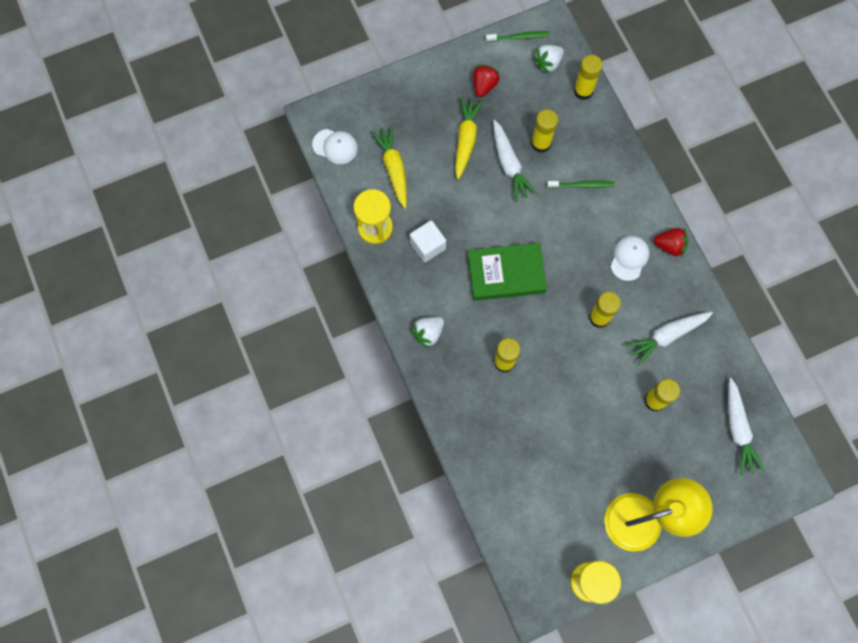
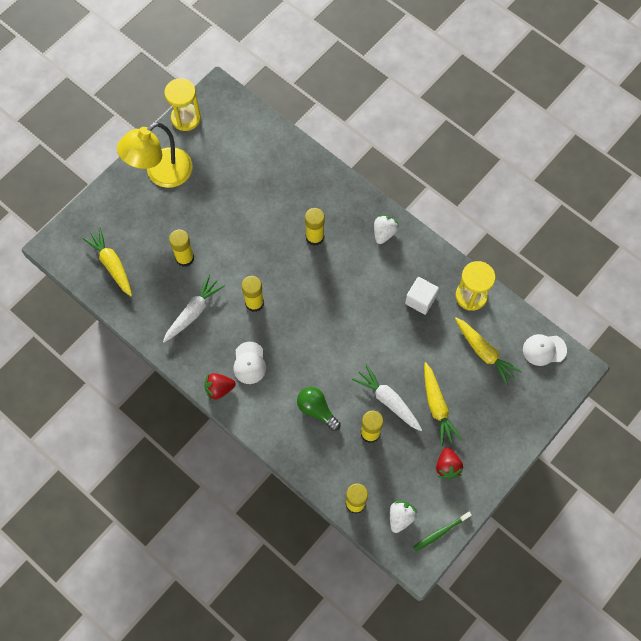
camera: 155 degrees right, 5 degrees down
(506, 274) = (345, 305): green book -> none
(582, 185) = (317, 410): green toothbrush -> green light bulb
(738, 429) = (111, 264): white carrot -> yellow carrot

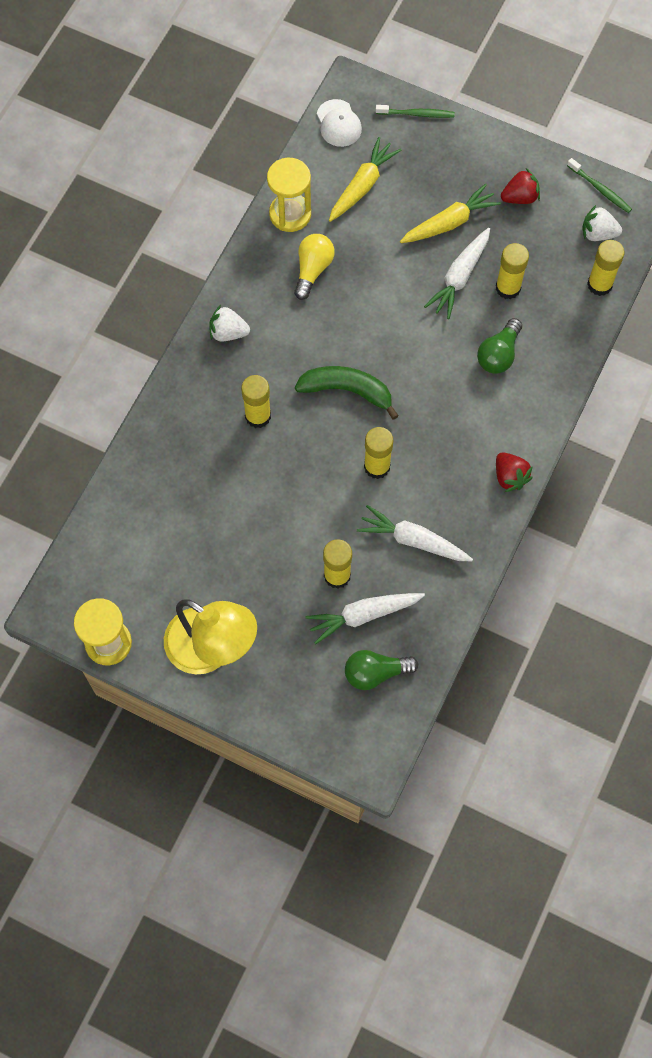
camera: 105 degrees left, 0 degrees up
(111, 264) = (375, 673): yellow carrot -> green light bulb
(152, 267) = (363, 615): none -> white carrot
(249, 363) = (463, 450): white cap -> none
(317, 299) = (347, 391): none -> green banana
(420, 300) = (313, 269): white cube -> yellow light bulb
(541, 410) = (417, 114): none -> green toothbrush

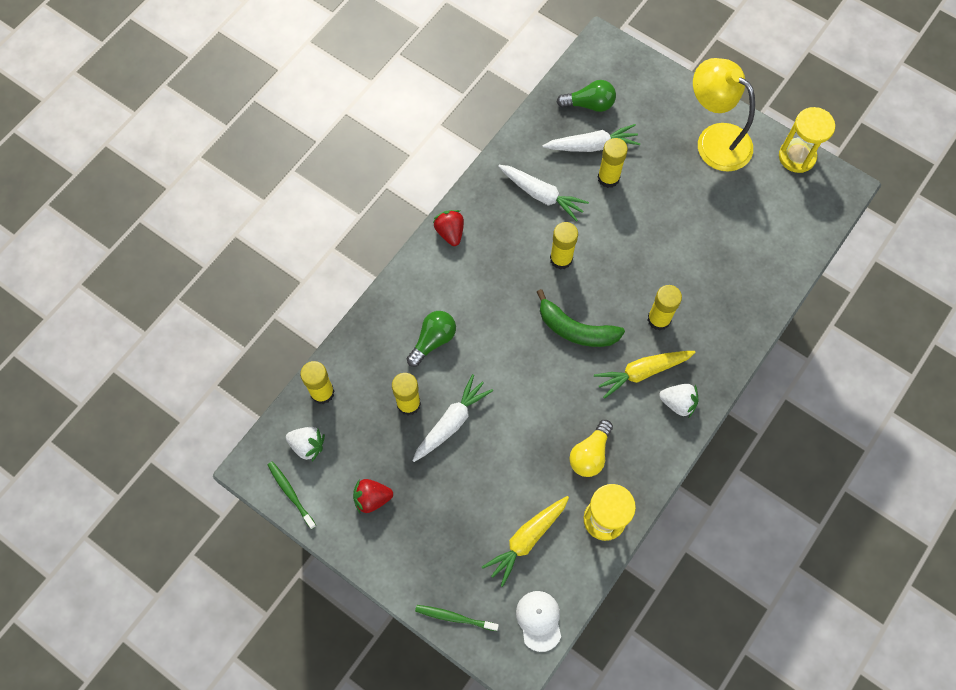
camera: 170 degrees left, 0 degrees up
(449, 222) = (448, 482): yellow carrot -> yellow carrot (642, 372)

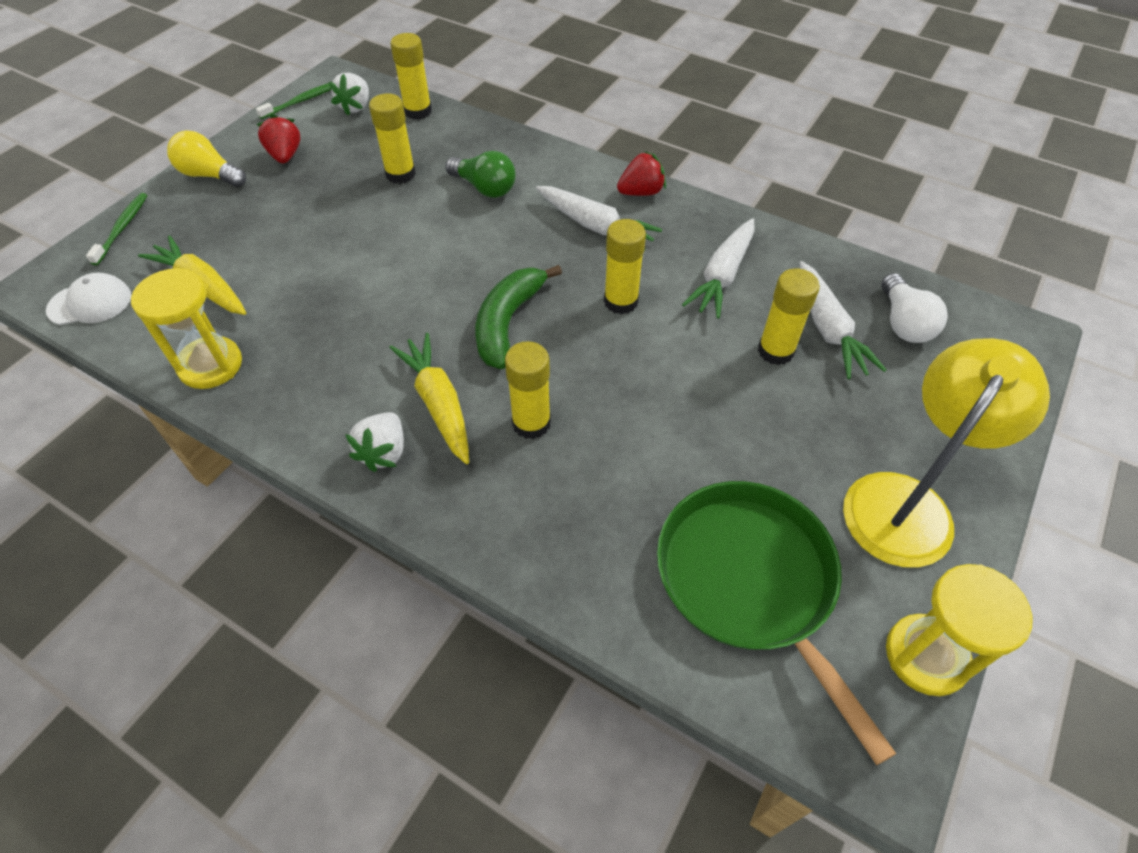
camera: 85 degrees right, 15 degrees down
(451, 422) = (373, 210): white carrot -> white carrot (595, 226)
(589, 104) = (903, 323): green light bulb -> white light bulb
(590, 454) = (311, 346): yellow light bulb -> yellow light bulb (209, 175)
(760, 222) = (750, 582): none -> green pan

